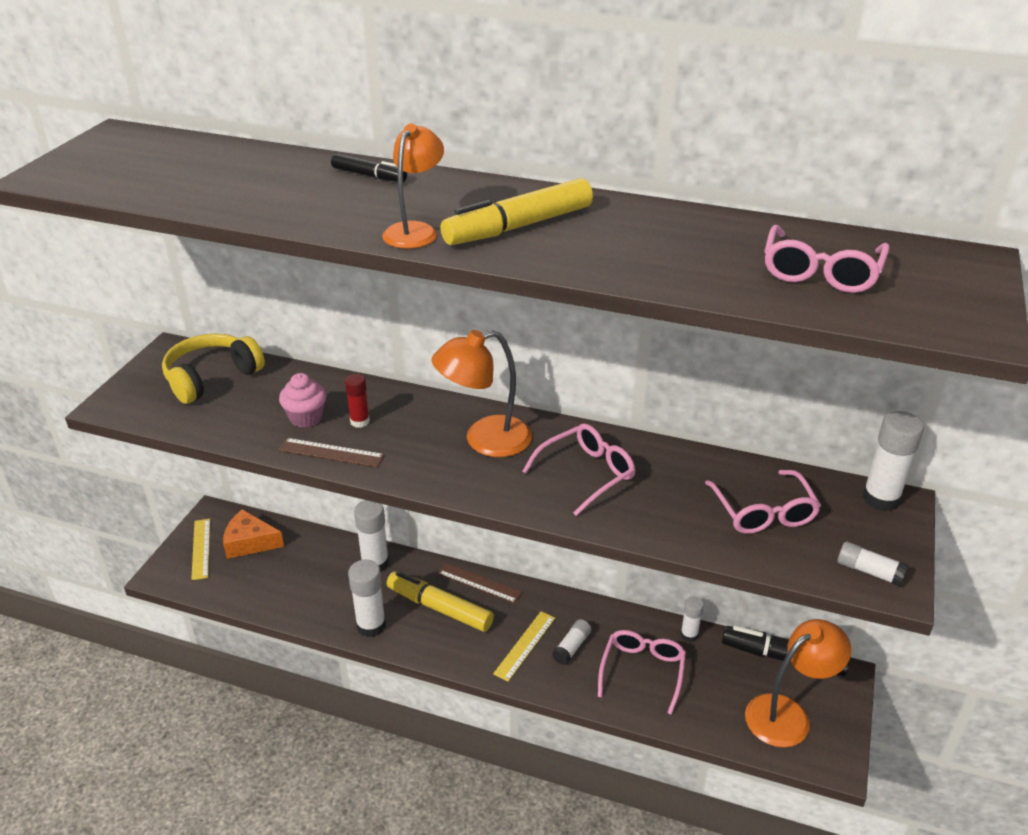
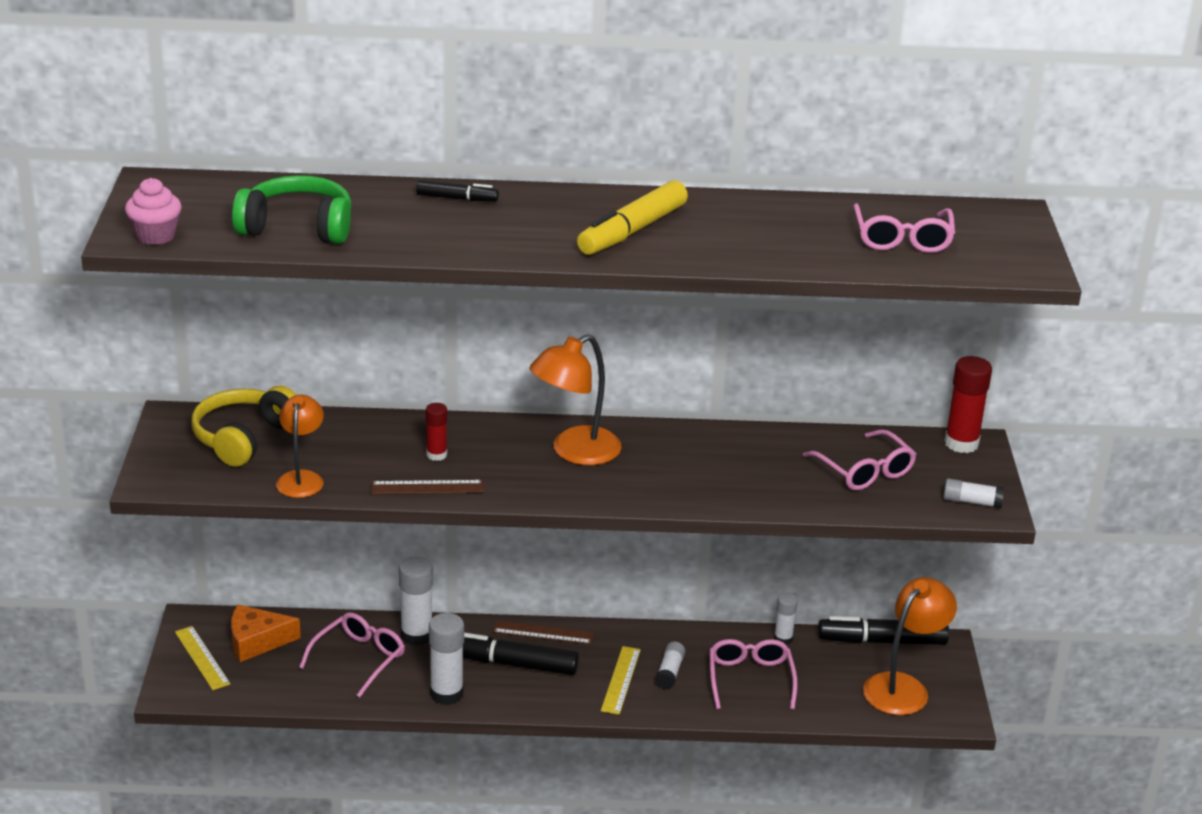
camera: 20 degrees left, 5 degrees down
(197, 185) = (297, 227): none -> green headphones
(306, 418) = (377, 460): pink cupcake -> pink cupcake (155, 236)
(415, 231) = (544, 246): orange lamp -> orange lamp (301, 478)
(439, 608) = (512, 664): yellow marker -> black marker
(586, 474) = (689, 465): pink glasses -> pink glasses (359, 659)
(880, 499) = (961, 443): white glue stick -> red glue stick

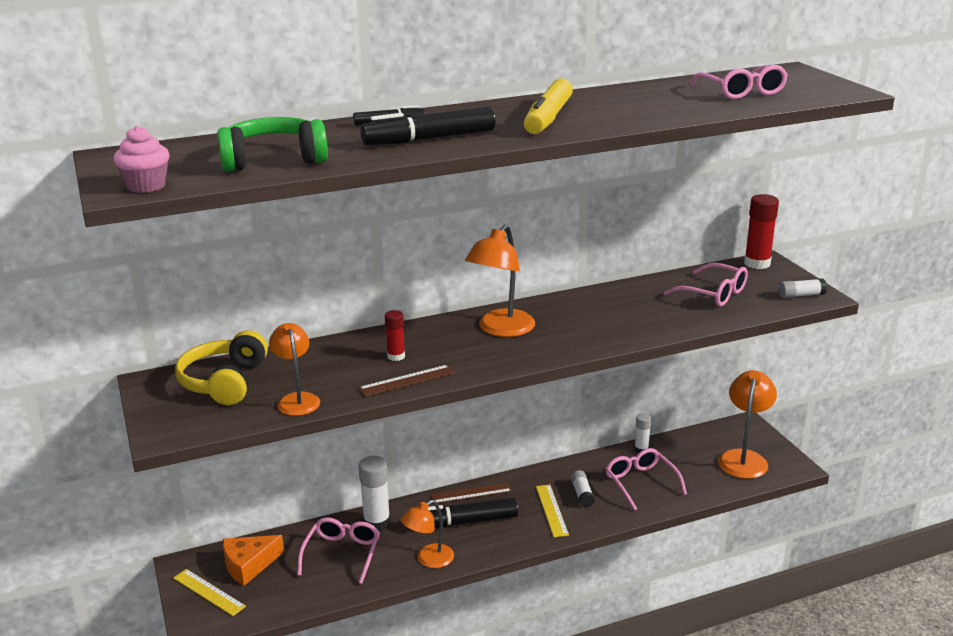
camera: 20 degrees left, 5 degrees down
(446, 694) = (429, 560): white glue stick -> orange lamp
(882, 641) = (706, 432): black marker -> black marker (429, 139)

